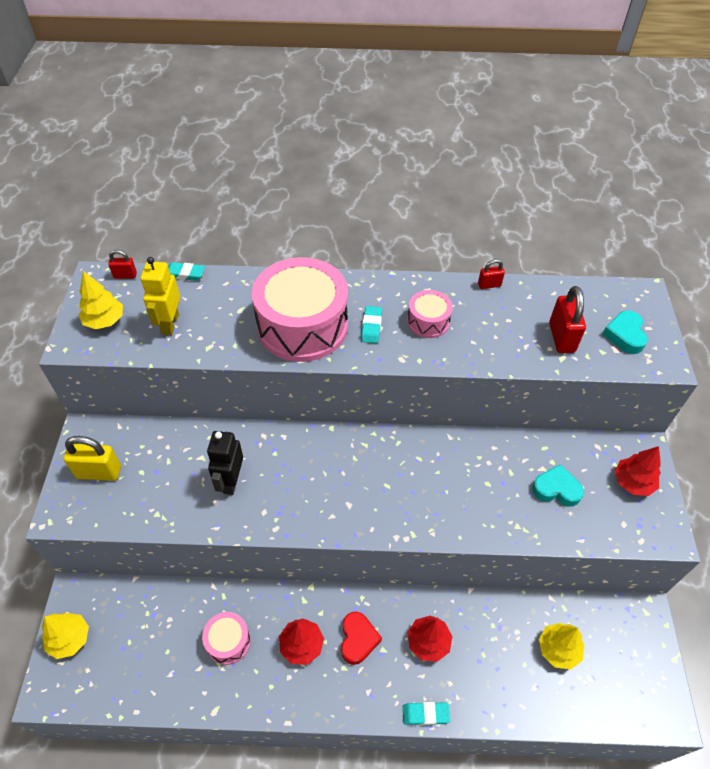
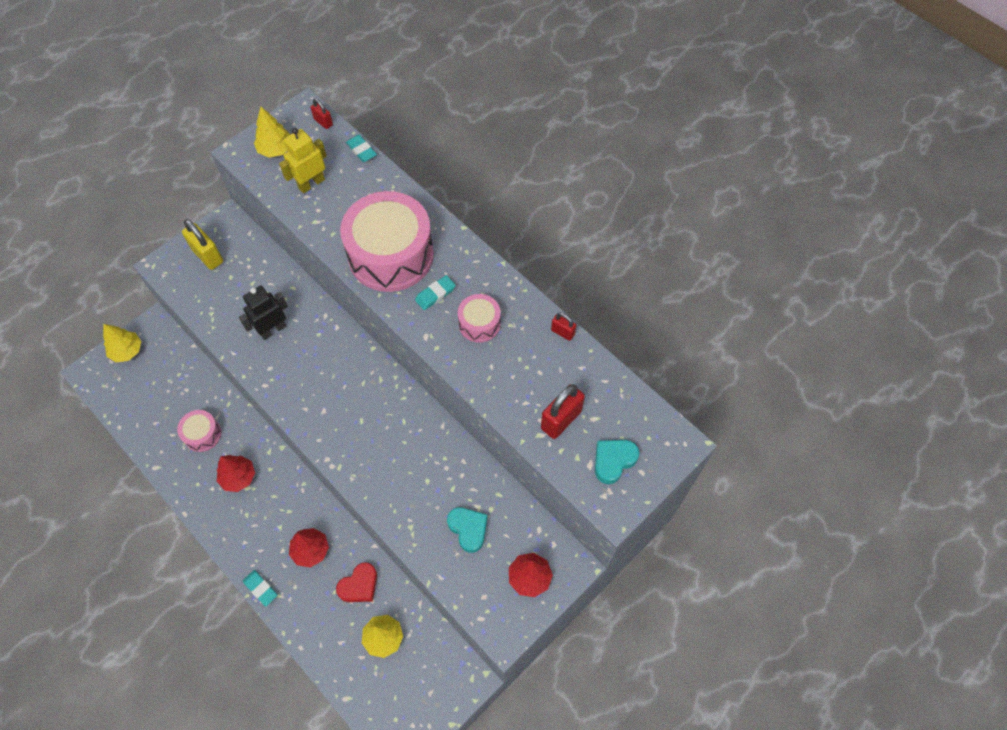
camera: 45 degrees right, 10 degrees up
(358, 639) = (273, 506): red heart -> red heart (359, 585)

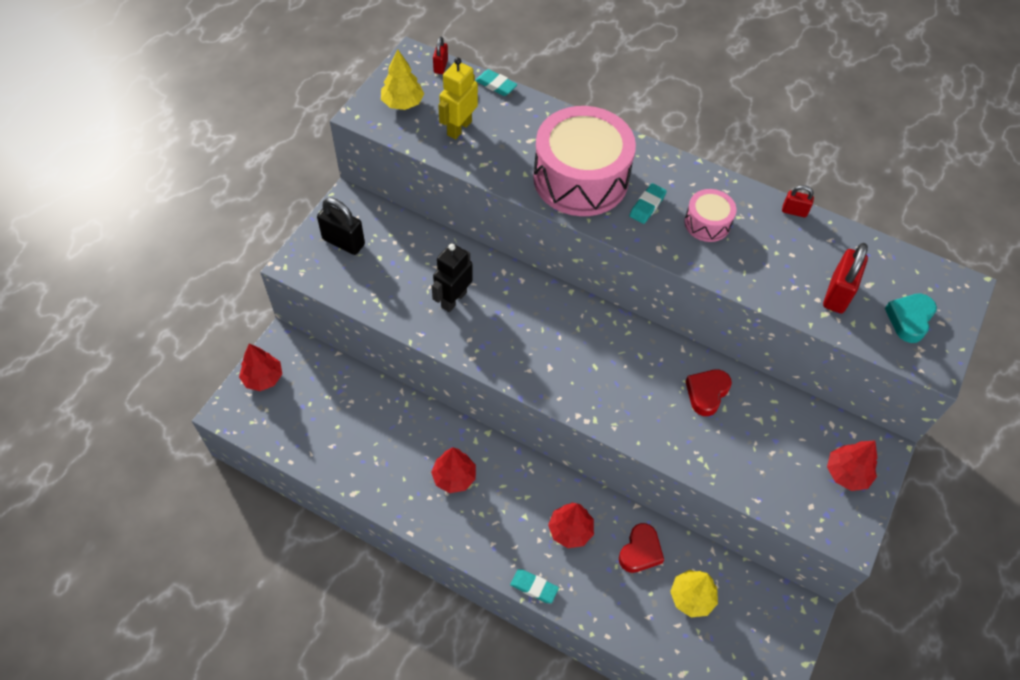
camera: 20 degrees left, 5 degrees down
(127, 351) = (263, 378): yellow tree -> red tree
(202, 434) = (392, 443): pink drum -> none
(208, 256) = (343, 242): yellow padlock -> black padlock
(323, 122) = (440, 66): red padlock -> red padlock turned 75 degrees clockwise
(443, 471) = (706, 393): none -> red heart
(468, 529) = (761, 444): turquoise heart -> none

